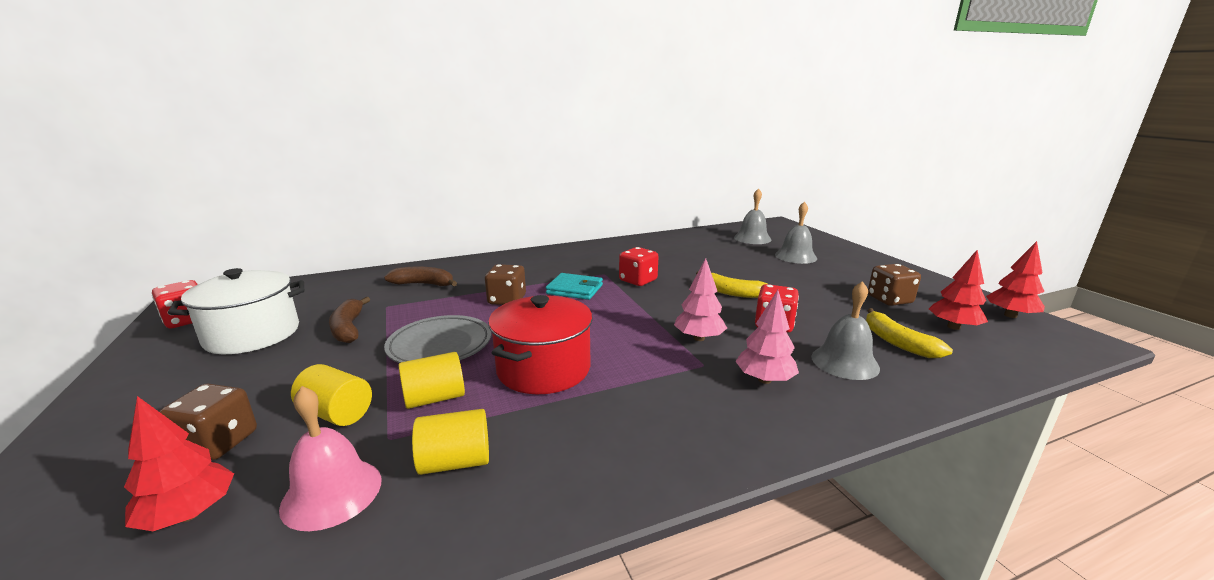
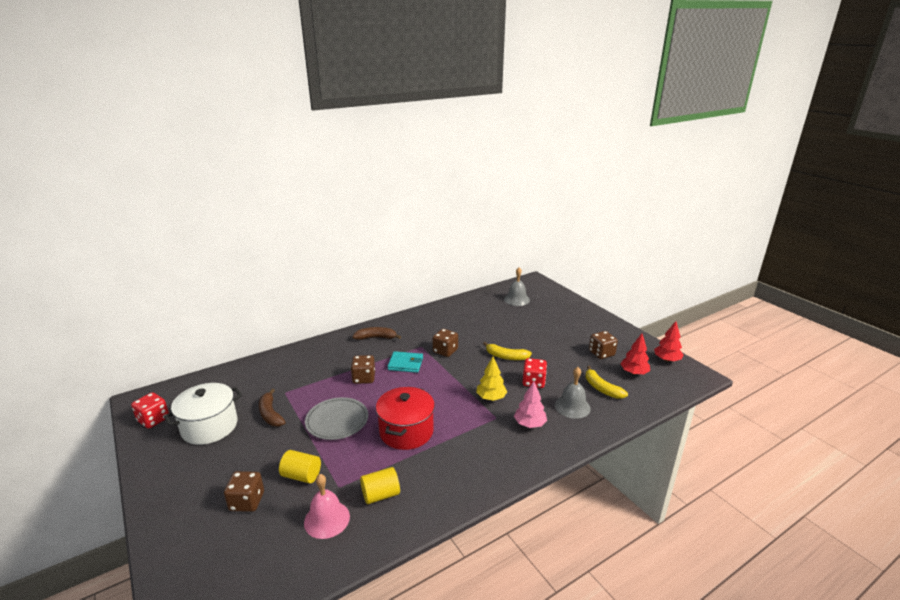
camera: 10 degrees left, 5 degrees up
(189, 514) = (262, 539): red tree -> none
(424, 284) = (300, 369): brown banana -> brown banana (376, 338)
(435, 398) = (352, 459): yellow cylinder -> none
(638, 280) = (445, 351): red dice -> brown dice
(699, 338) = (491, 398): pink tree -> yellow tree
(795, 256) = (546, 317): grey bell -> none

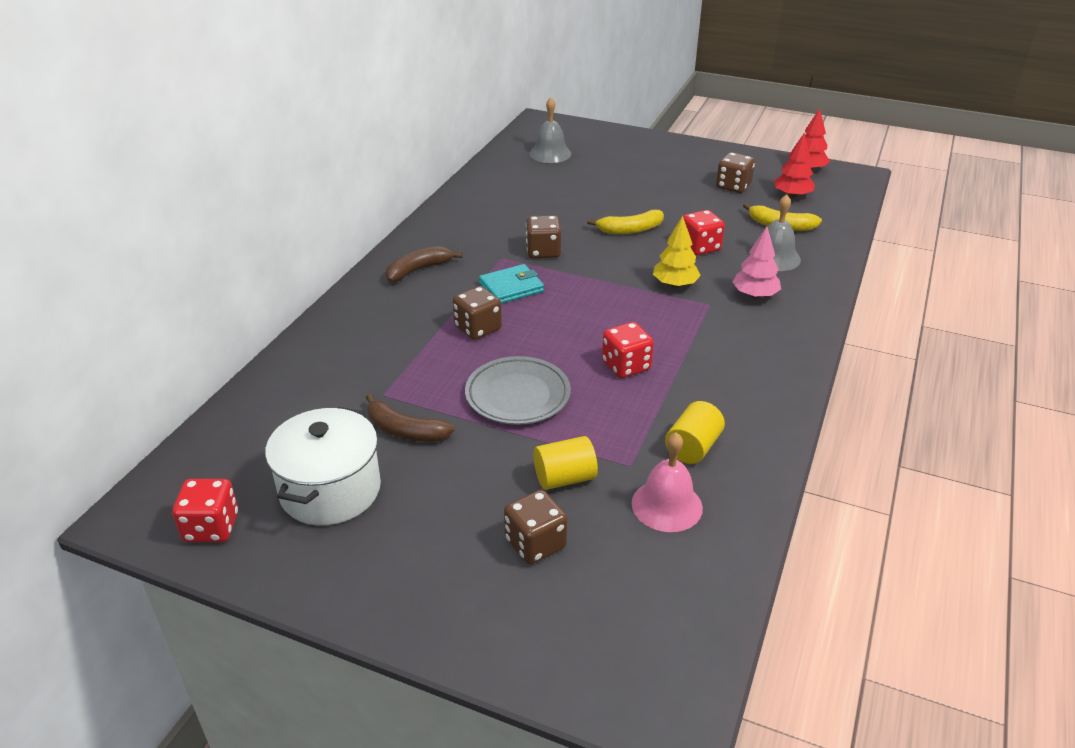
camera: 35 degrees left, 10 degrees up
(406, 431) = (626, 366): red pot -> red dice

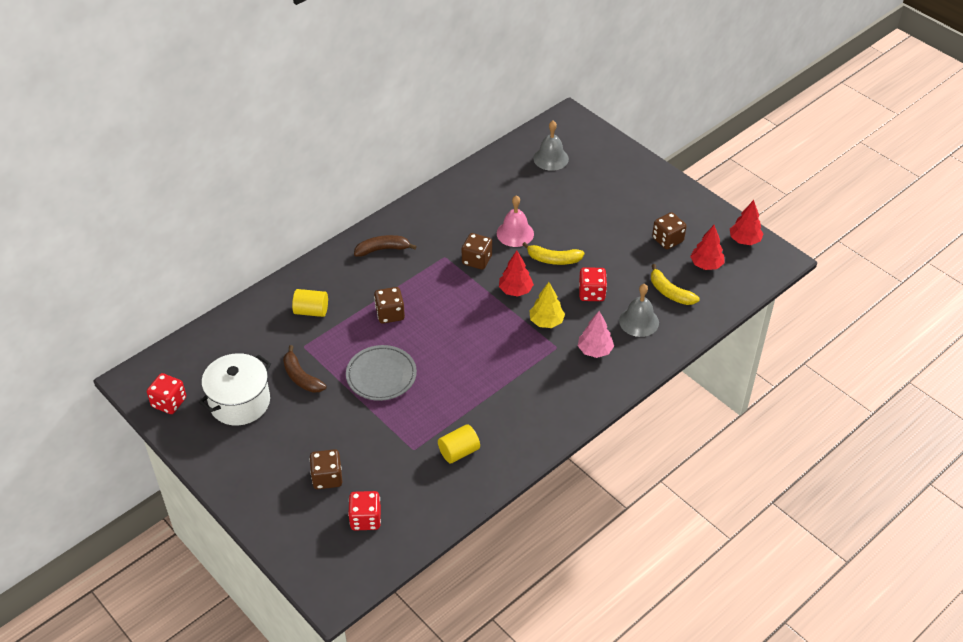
camera: 25 degrees right, 10 degrees up
(511, 287) = (433, 286): turquoise wallet -> none
(564, 478) = (370, 443): yellow cylinder -> yellow cylinder (311, 311)
(612, 266) = (515, 290): none -> red tree
(626, 366) = (463, 378): red dice -> red dice (365, 519)
(667, 505) = (415, 483): pink bell -> pink bell (515, 233)

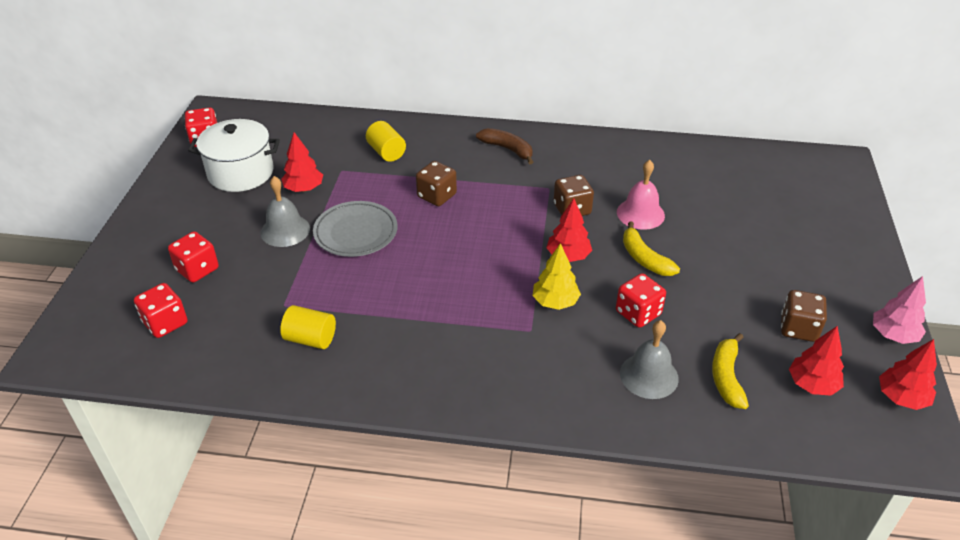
camera: 50 degrees right, 5 degrees down
(301, 377) = (304, 189): brown banana -> red tree
(327, 478) = (197, 269): brown dice -> red dice
(551, 158) = (770, 181): grey bell -> grey bell (285, 230)
(595, 350) = (562, 363): pink tree -> pink tree (893, 335)

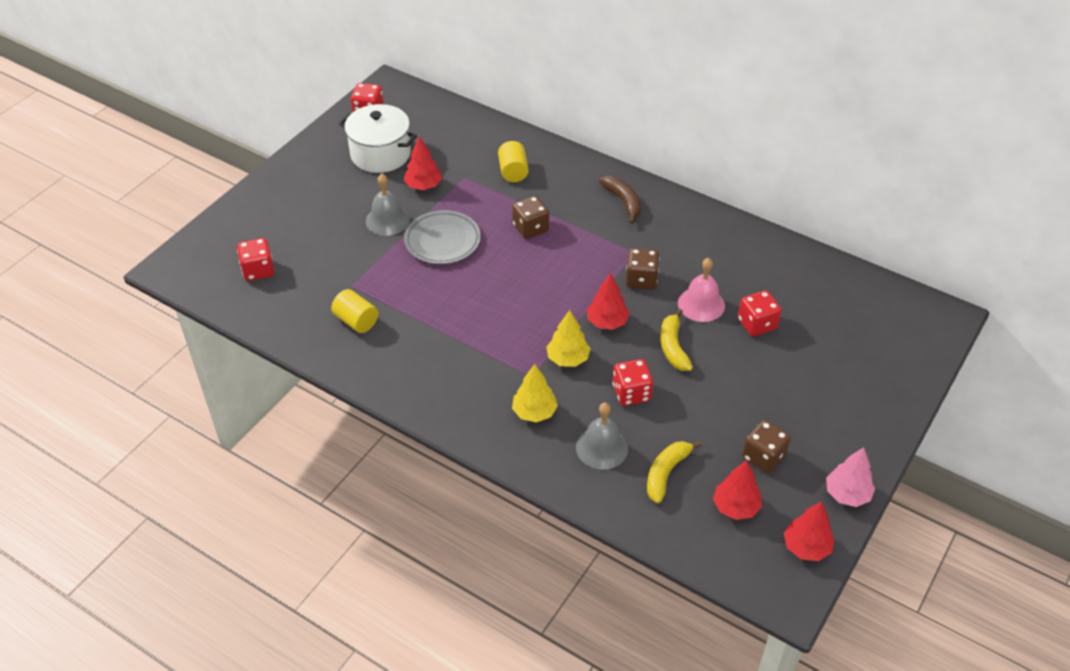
camera: 25 degrees right, 5 degrees up
(197, 269) = (303, 233): red dice -> red dice (757, 324)
(559, 365) = (534, 412): none -> yellow tree

